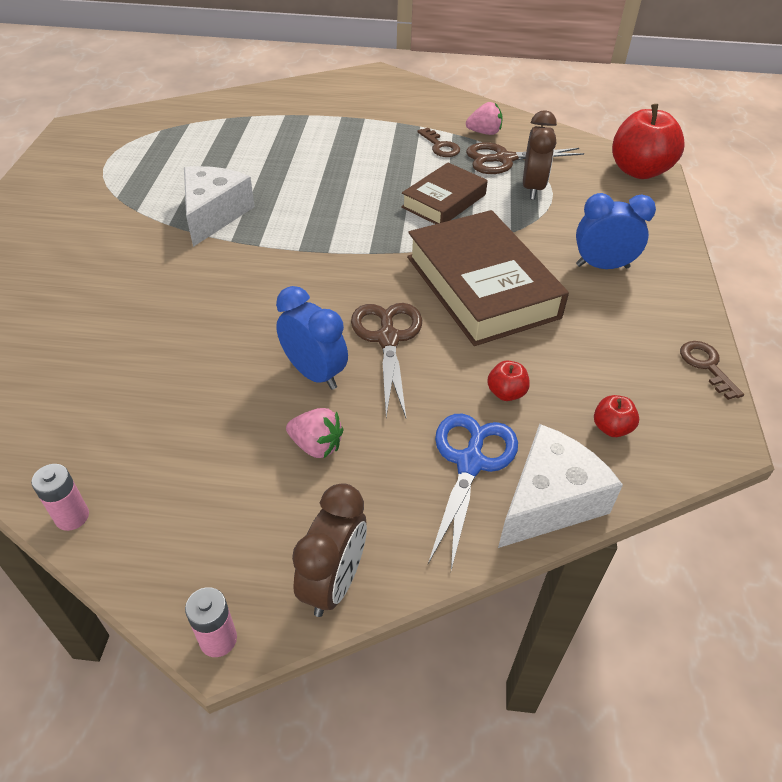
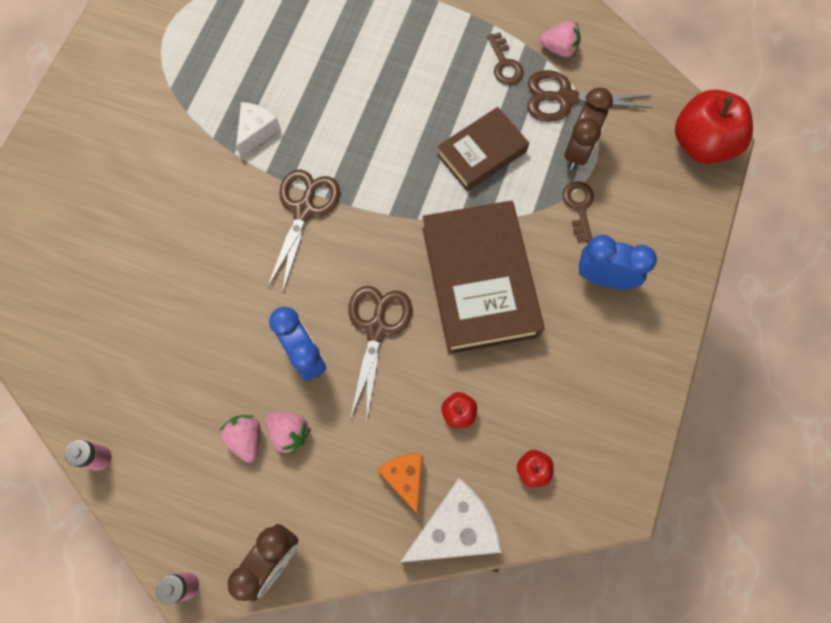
camera: 15 degrees right, 25 degrees up
(214, 214) = (256, 131): white cheese -> white cheese, size x0.60
(264, 461) = (246, 438): none -> pink strawberry
(279, 261) = (304, 210): none -> brown scissors
(470, 463) = (405, 478): blue scissors -> orange cheese
(706, 366) = (646, 421): brown key -> brown key (579, 206)

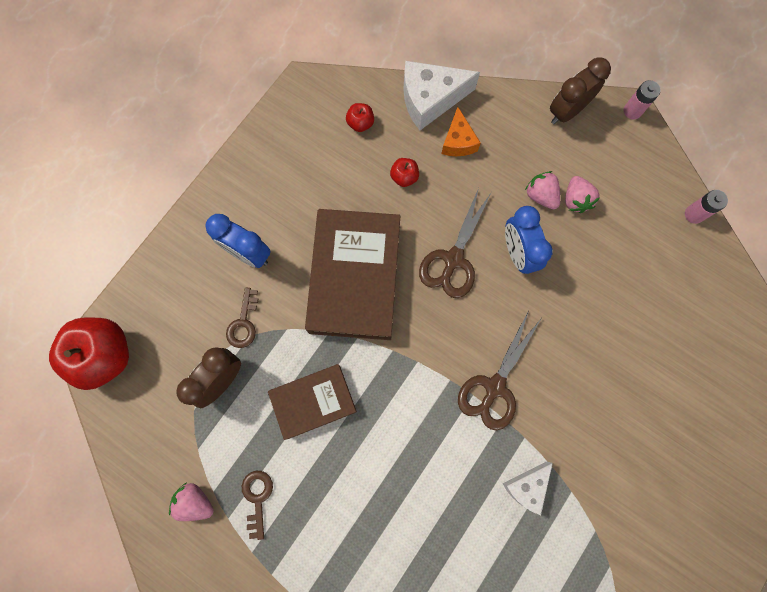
camera: 165 degrees left, 5 degrees up
(565, 98) = (212, 440): brown scissors -> none

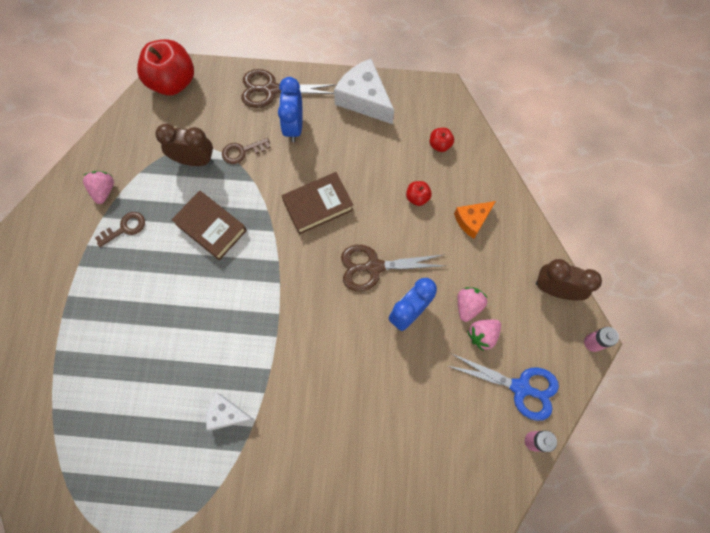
camera: 60 degrees right, 5 degrees down
(354, 277) = (318, 205): brown book -> brown book, size x0.59
(430, 99) = (493, 182): white cheese -> white cheese (364, 99)
(494, 387) = (291, 349): brown scissors -> brown scissors (271, 89)
(641, 196) = (520, 388): none -> blue scissors

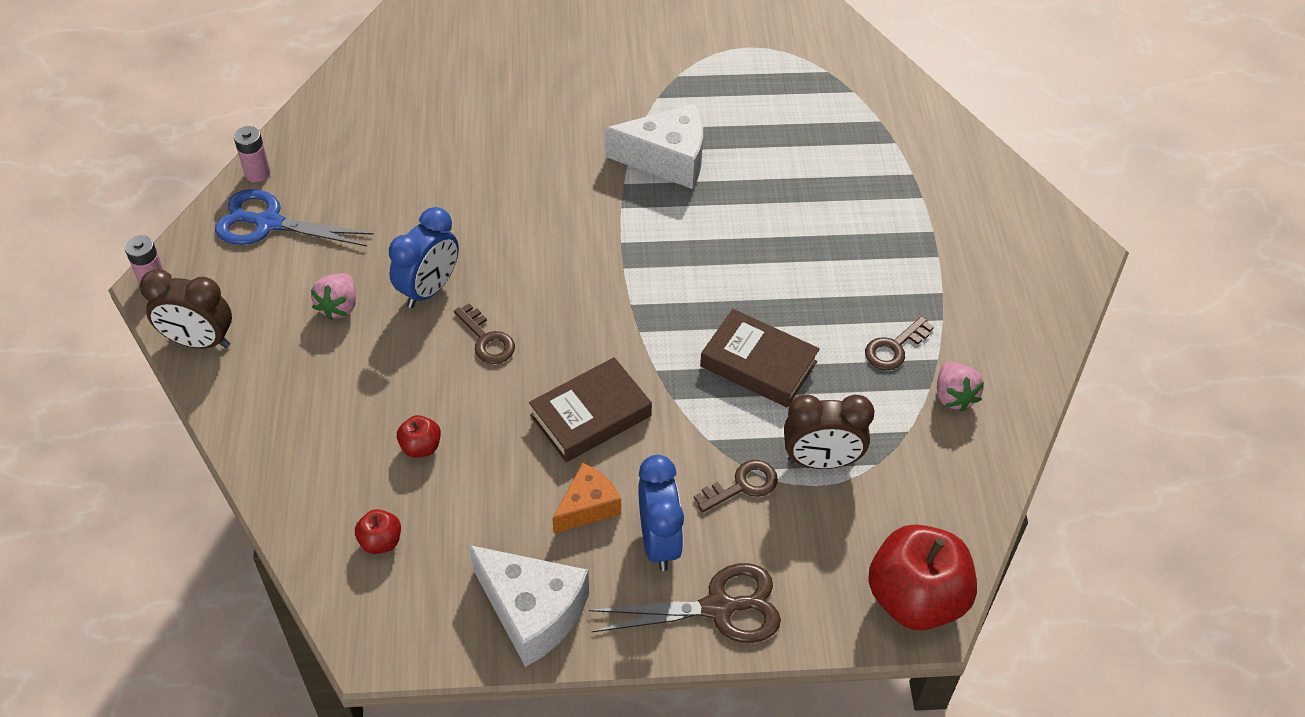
camera: 170 degrees right, 20 degrees down
(227, 414) = (667, 159): white cheese -> white cheese, size x1.66
(374, 267) = (487, 340): brown scissors -> brown key
(472, 220) = (326, 423): orange cheese -> orange cheese (588, 507)
(482, 335) = (319, 274): pink strawberry -> none

